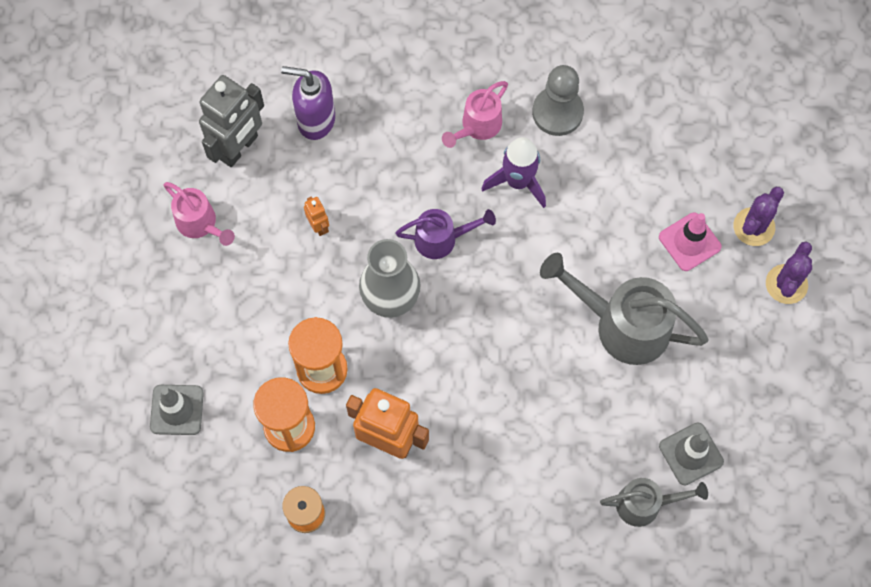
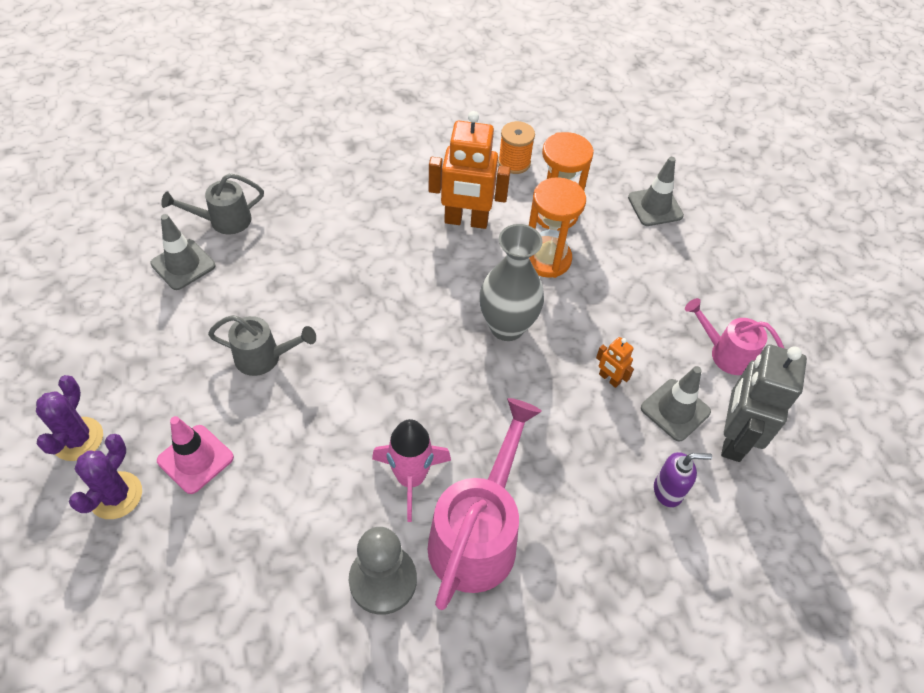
camera: 160 degrees right, 15 degrees down
(275, 183) = (675, 410): none -> grey traffic cone
(315, 120) = (668, 491): purple soap dispenser -> purple soap dispenser, size x0.65
(442, 239) = (476, 396): purple watering can -> none
(477, 126) = (478, 534): pink watering can -> pink watering can, size x1.73
(518, 181) = (411, 478): purple rocket -> pink rocket
(622, 324) = (264, 357): grey watering can -> grey watering can, size x0.58

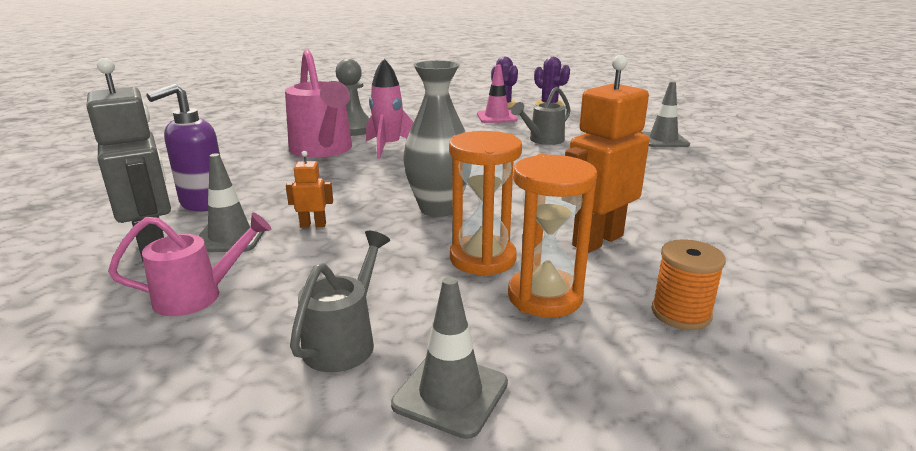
camera: 135 degrees right, 30 degrees down
(224, 221) = (704, 158): grey watering can -> grey watering can (345, 341)
(668, 491) = (203, 203): purple soap dispenser -> purple soap dispenser, size x1.54

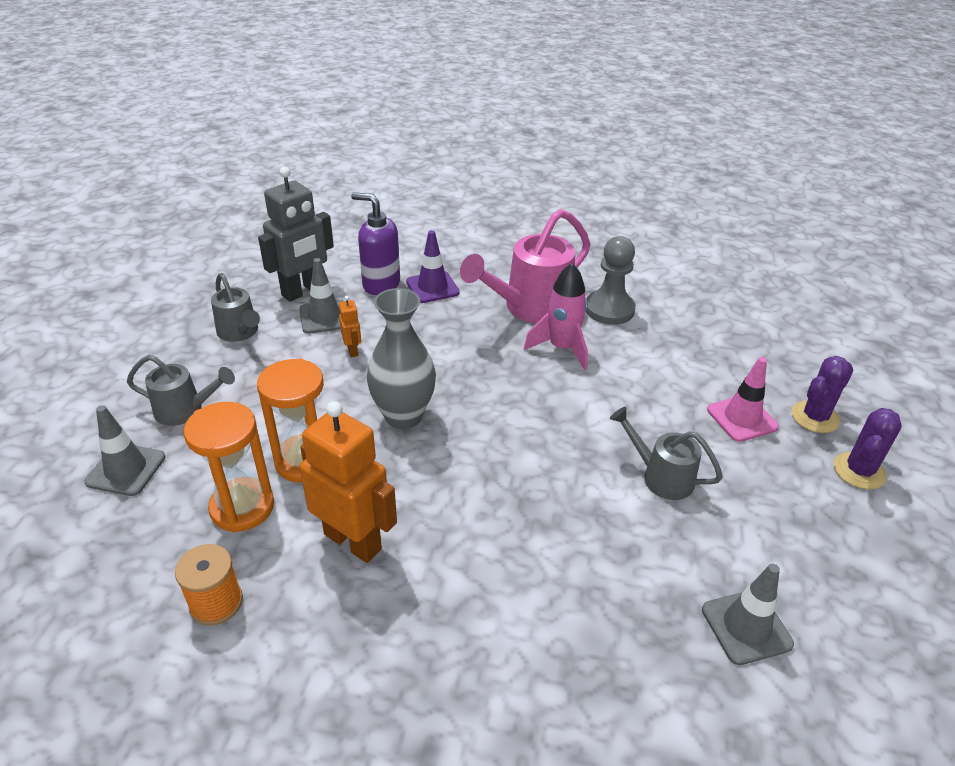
camera: 75 degrees right, 15 degrees up
(198, 296) = (240, 333): pink watering can -> grey watering can
(243, 181) = (432, 287): none -> purple traffic cone

